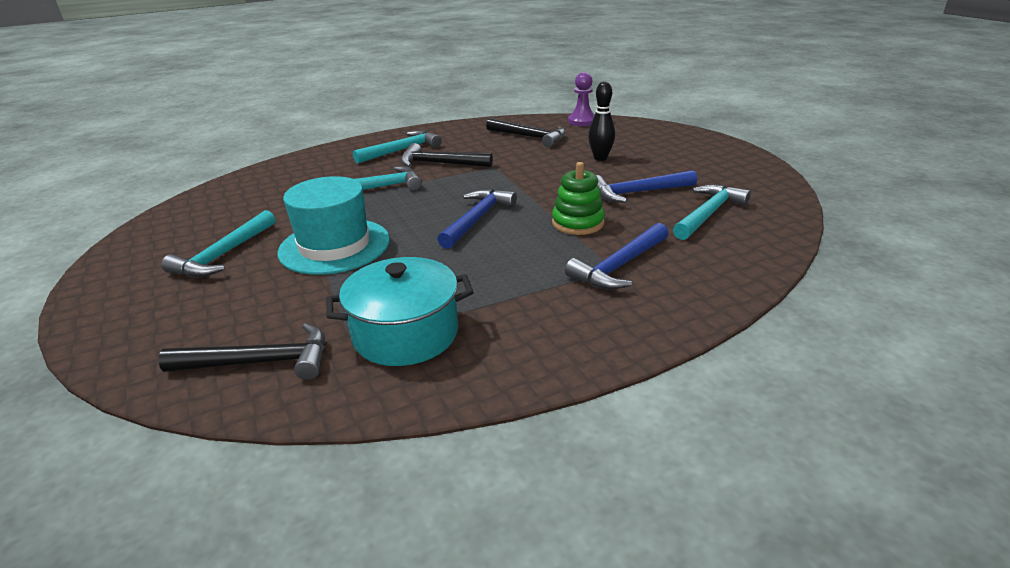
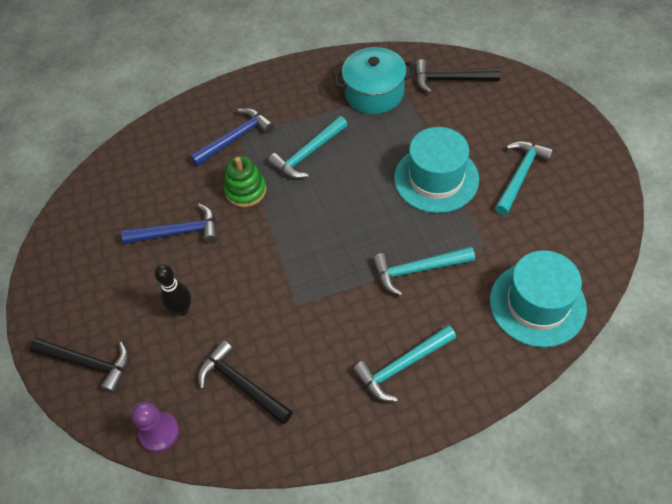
camera: 170 degrees left, 25 degrees up
(270, 180) = (537, 304): none -> turquoise hat
(440, 164) = (354, 319): black hammer -> black hammer (88, 363)
(476, 219) = (324, 204): blue hammer -> none
(708, 214) = (142, 192): turquoise hammer -> turquoise hammer (308, 154)

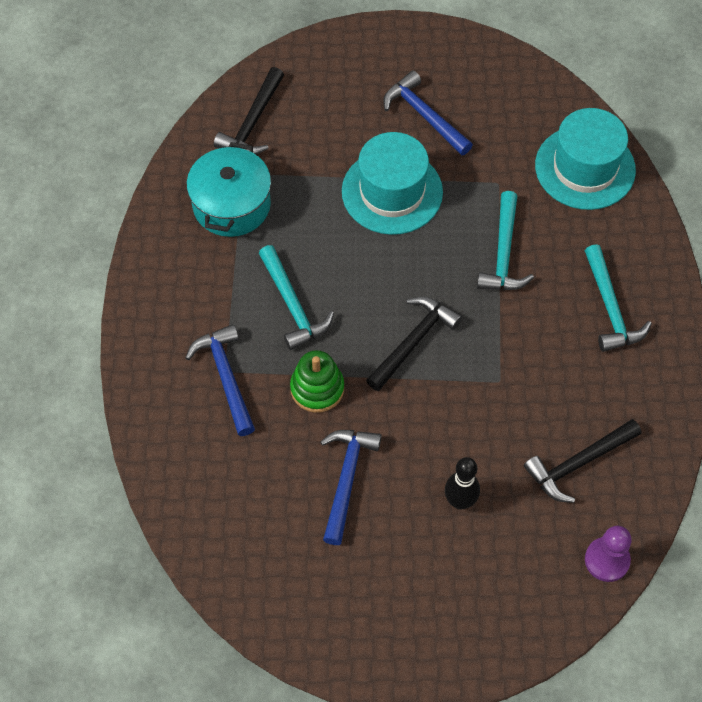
camera: 75 degrees left, 5 degrees up
(88, 363) = (493, 621): black hammer -> black hammer (413, 342)
(520, 176) = (424, 116): turquoise hammer -> blue hammer

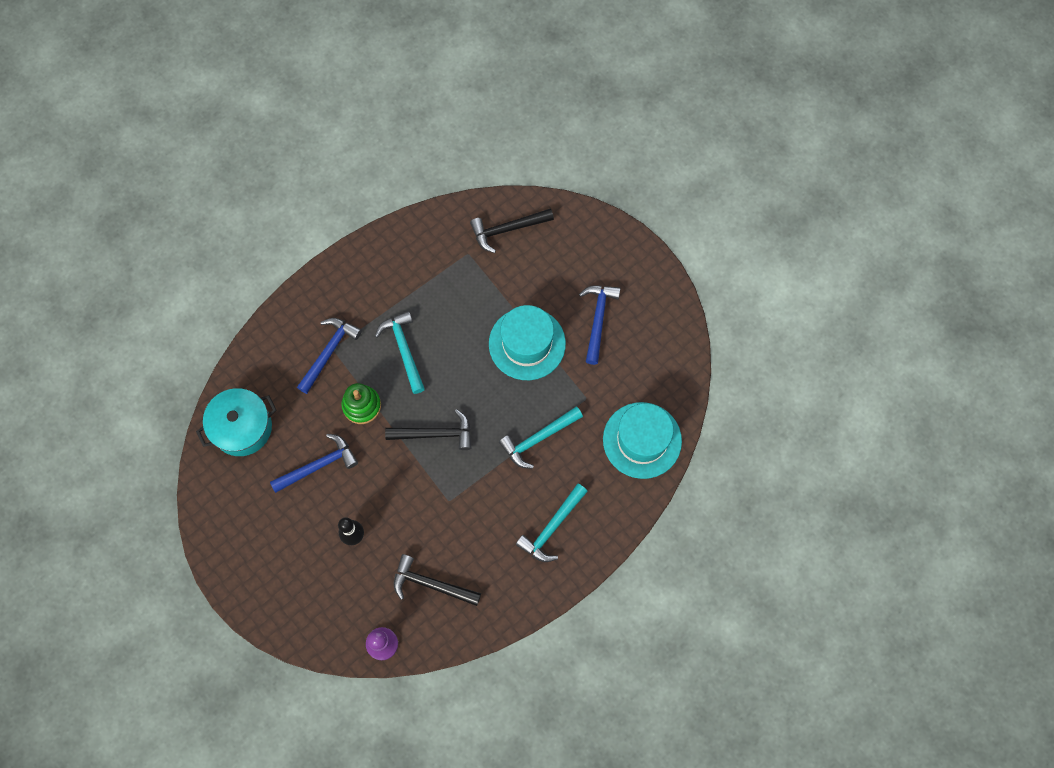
camera: 50 degrees right, 10 degrees up
(231, 205) = (441, 264): turquoise pot -> turquoise pot (242, 427)
(292, 305) = (404, 350): turquoise hammer -> turquoise hammer turned 135 degrees clockwise

